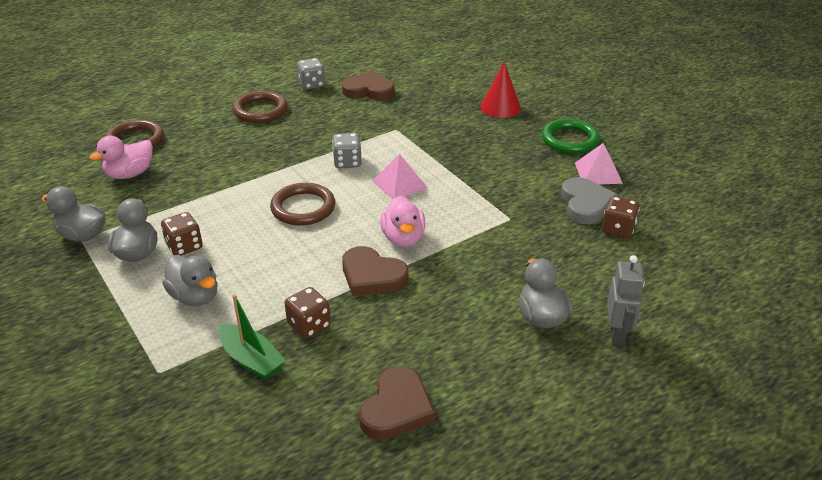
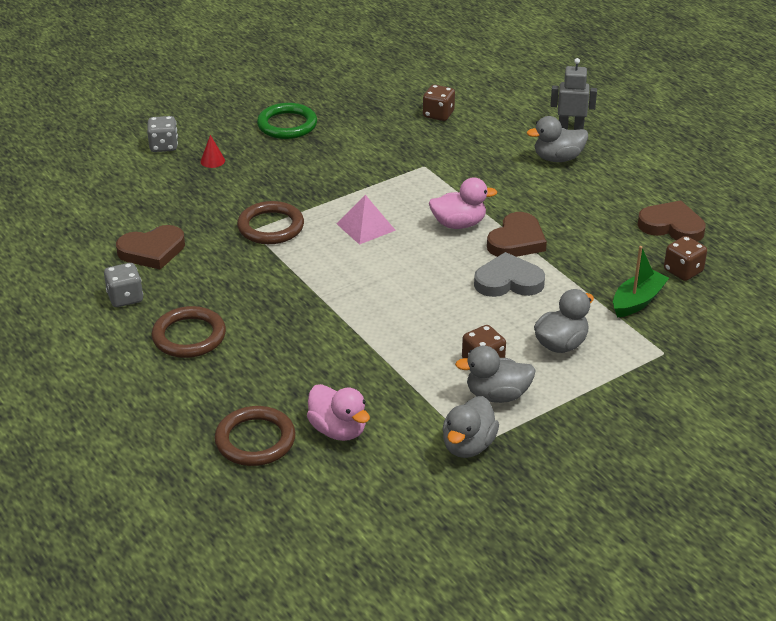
camera: 90 degrees left, 0 degrees up
(303, 208) = (409, 287): brown ring -> brown ring (271, 227)
(309, 325) = (588, 273): brown dice -> brown dice (683, 271)
(347, 162) = (321, 261): grey dice -> grey dice (164, 146)
(369, 90) = (152, 251): brown heart -> brown heart turned 120 degrees counterclockwise
(500, 107) = (212, 161): red cone -> red cone, size x0.53
(585, 204) = (401, 126): grey heart -> grey heart (508, 281)
(598, 173) = (348, 115): pink pyramid -> none

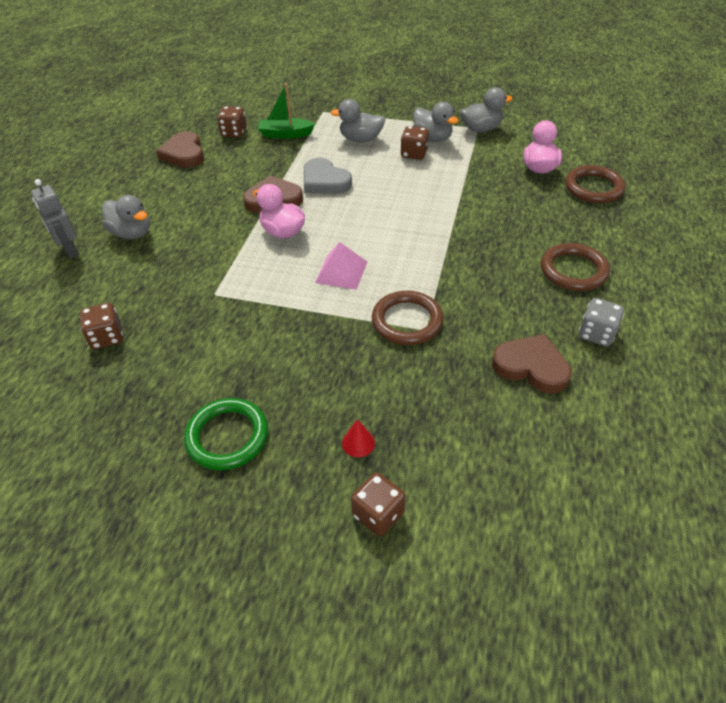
camera: 130 degrees left, 10 degrees up
(164, 146) = (378, 514): grey dice -> brown dice

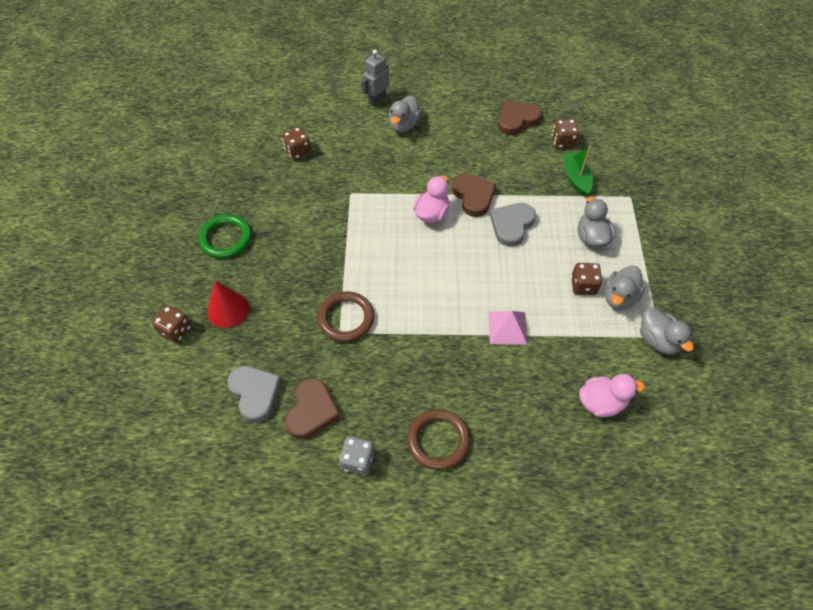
camera: 75 degrees right, 10 degrees up
(341, 272) = (392, 264): pink pyramid -> pink pyramid (507, 327)
(358, 443) = (228, 309): red cone -> red cone, size x1.88
(500, 421) = (255, 393): none -> grey heart
(593, 188) = (582, 459): brown ring -> none

